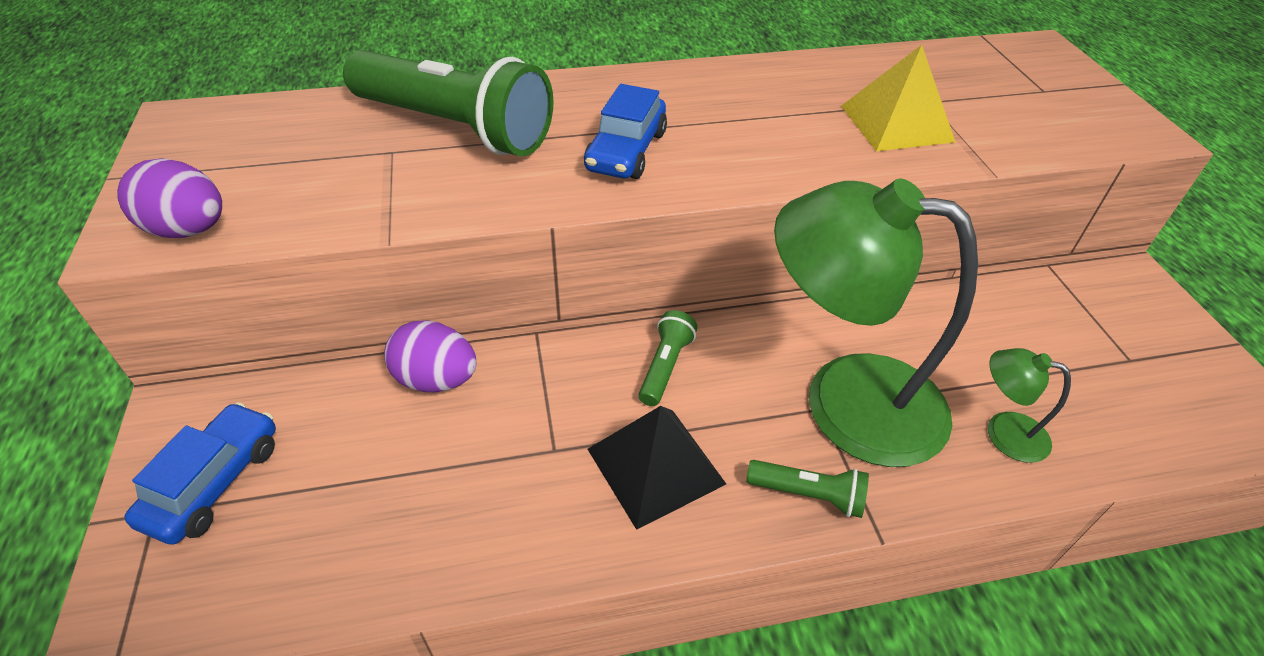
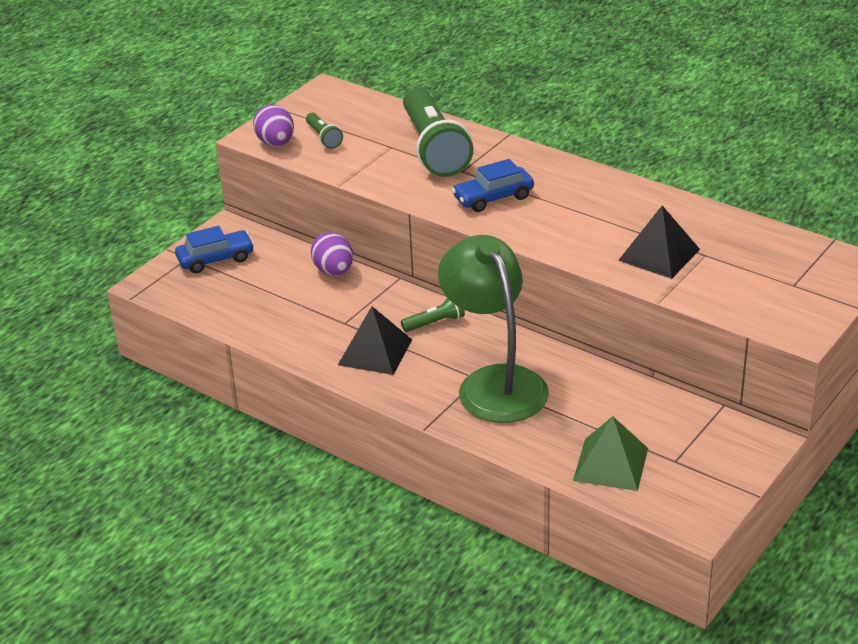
camera: 50 degrees right, 10 degrees down
(808, 494) = (419, 398): green flashlight -> green flashlight (323, 137)
(896, 123) = (659, 254): yellow pyramid -> black pyramid
(1003, 432) = (546, 437): green lamp -> none
(1102, 413) = (610, 464): none -> green pyramid

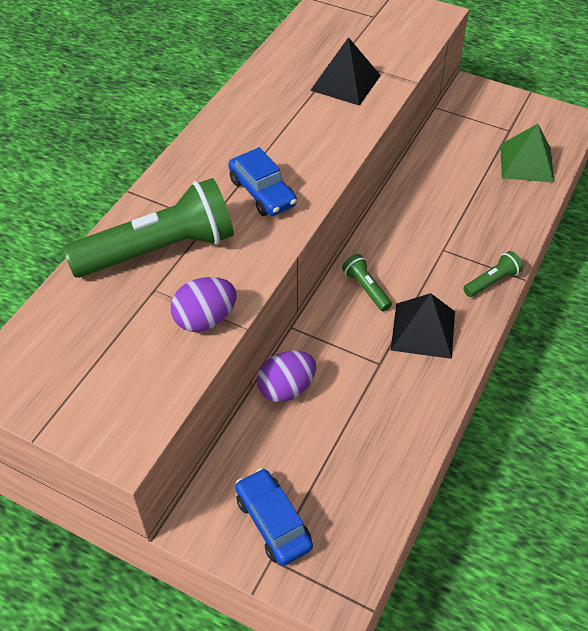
camera: 100 degrees left, 15 degrees up
(276, 143) = (142, 414): purple egg -> purple egg (205, 319)
(323, 137) = (129, 362): green flashlight -> green flashlight (491, 281)
(494, 382) = (446, 237): green lamp -> none

